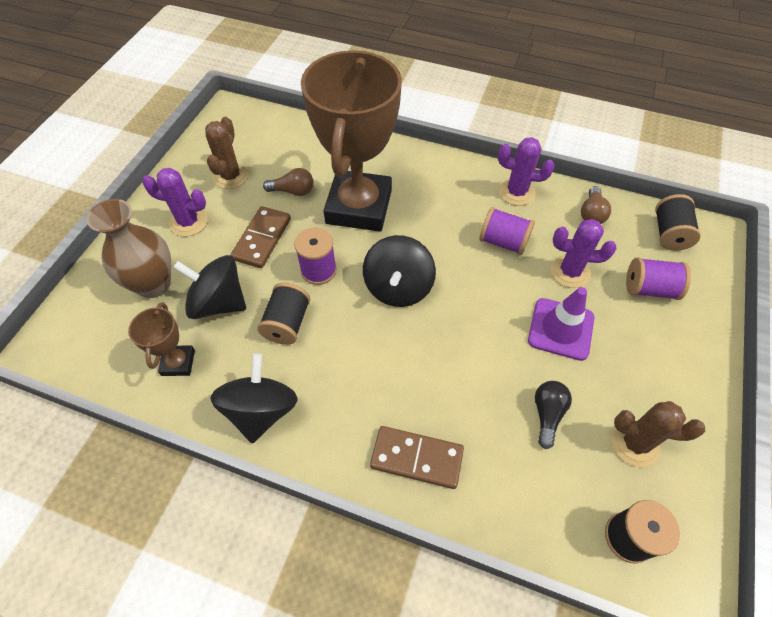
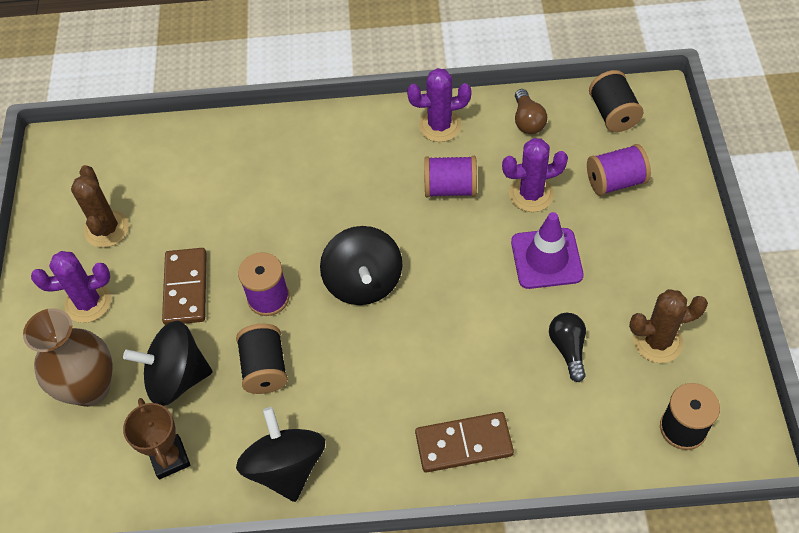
camera: 20 degrees left, 0 degrees up
(293, 191) = (190, 219): brown light bulb -> none
(359, 207) = (276, 208): brown trophy -> none

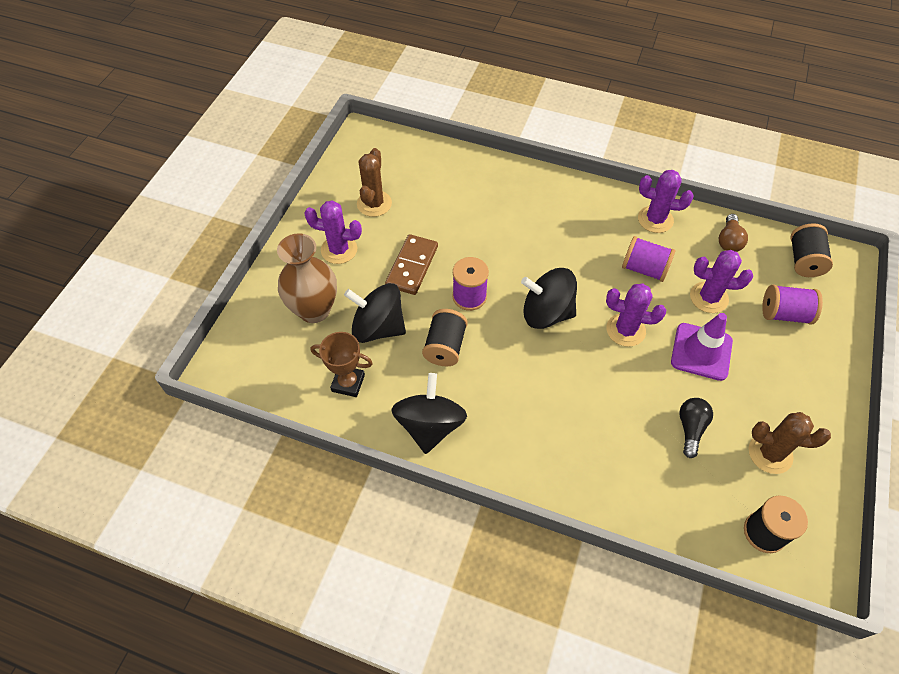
camera: 20 degrees right, 0 degrees up
(169, 458) = (348, 383): brown trophy -> brown trophy turned 75 degrees counterclockwise
(363, 282) = (546, 313): black spinning top -> black spinning top turned 90 degrees clockwise
(457, 266) = (625, 330): none -> purple cactus
(464, 444) = (574, 467): brown domino -> none

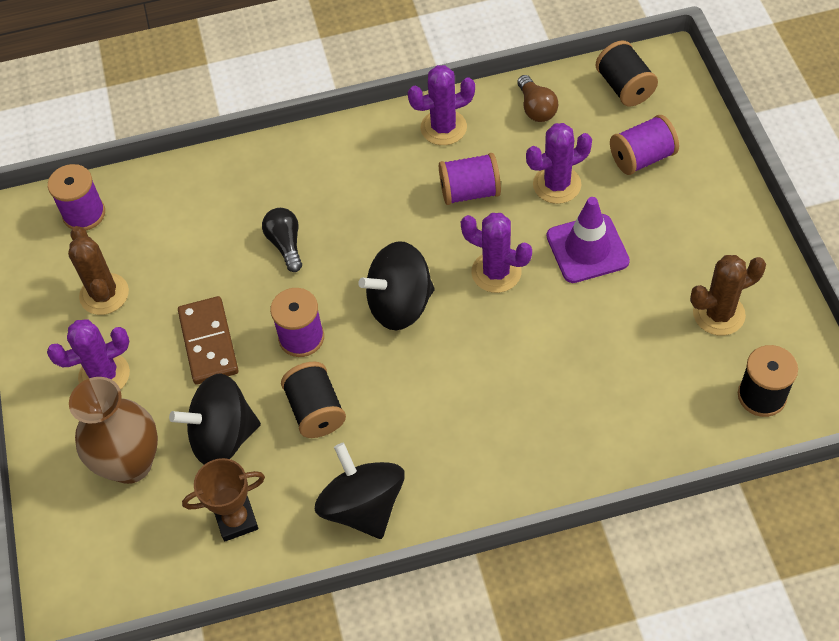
camera: 30 degrees left, 0 degrees up
(397, 152) = (84, 214): none -> purple spool
(625, 330) = (496, 272): purple cactus -> purple cactus turned 45 degrees clockwise
(690, 429) = (629, 337): black light bulb -> black light bulb (285, 244)

